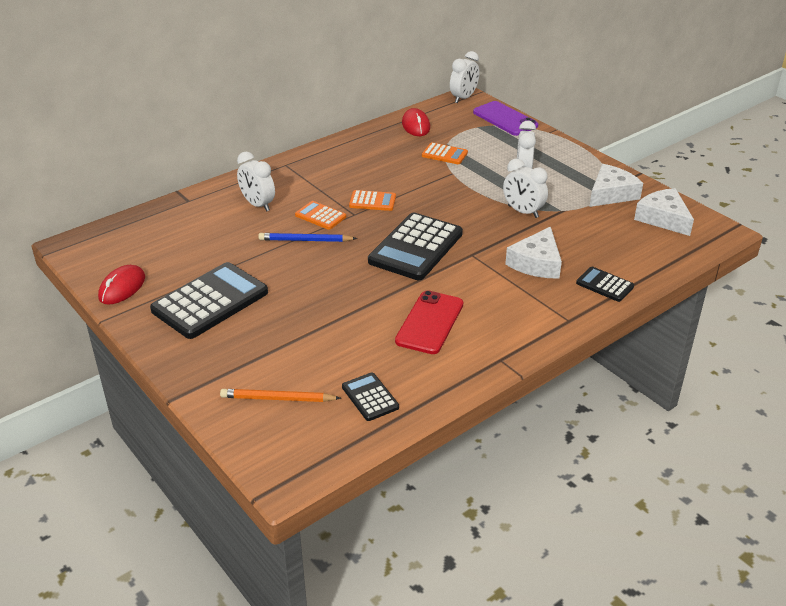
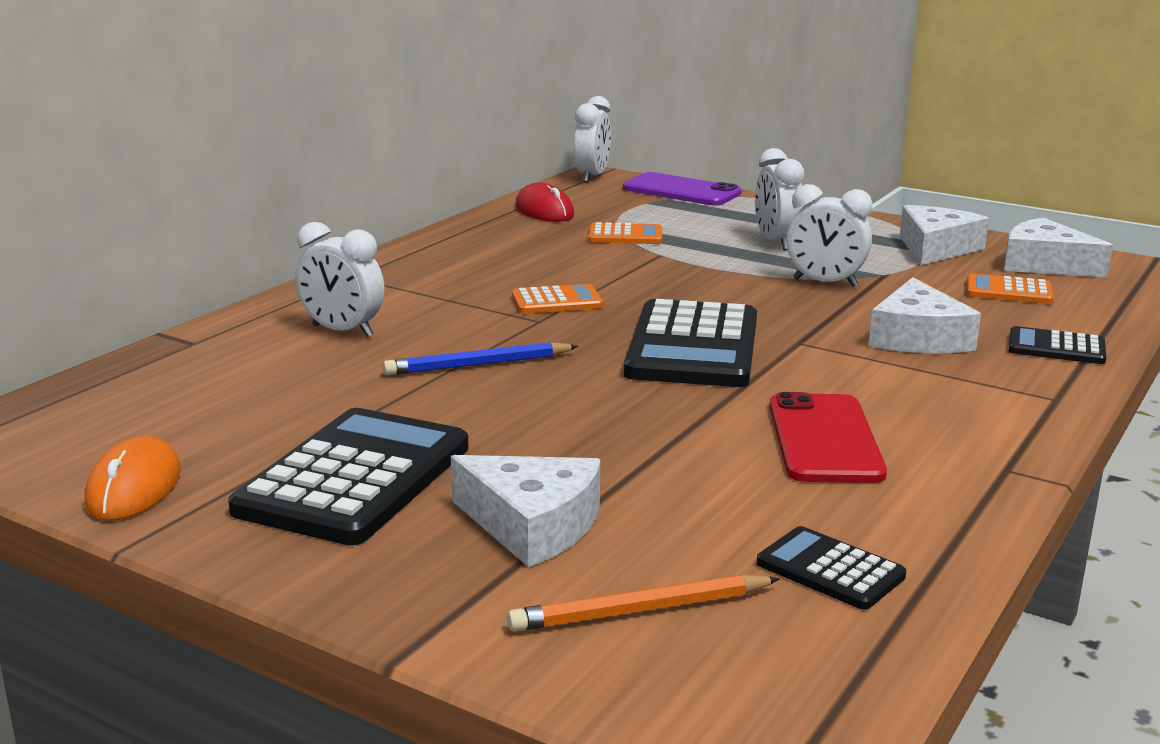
camera: 20 degrees left, 15 degrees down
(122, 288) = (134, 488): red mouse -> orange mouse
(265, 344) = (532, 525): none -> white cheese
(320, 216) = (478, 330): orange calculator -> orange calculator (1008, 291)

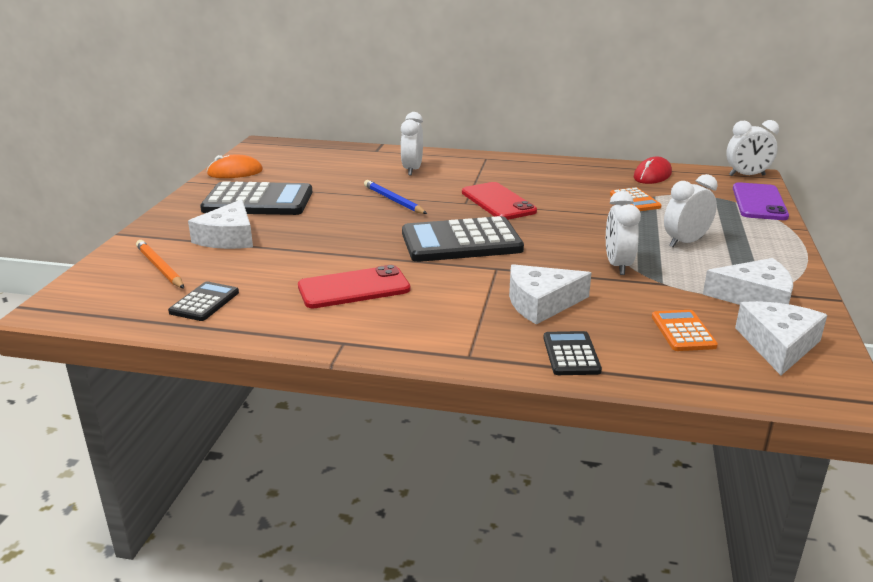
camera: 70 degrees right, 5 degrees up
(557, 301) = (498, 202): orange calculator -> red phone

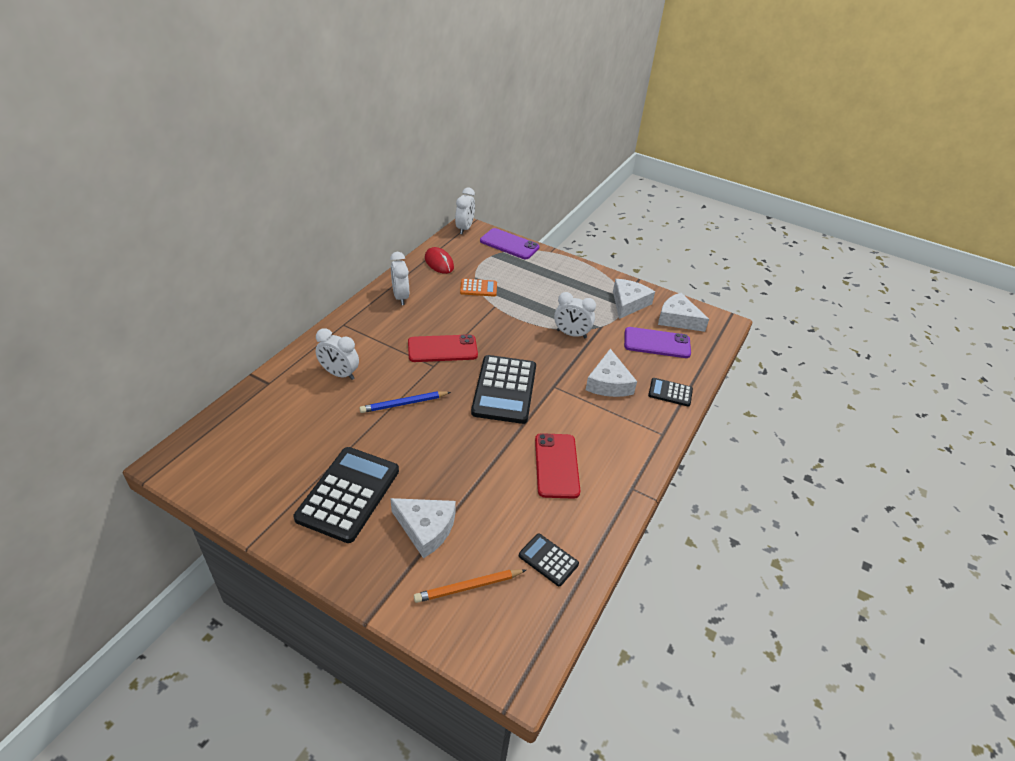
camera: 75 degrees left, 15 degrees up
(235, 172) = (250, 501): orange mouse -> none
(683, 331) = (657, 343): orange calculator -> purple phone
(685, 242) = (552, 296): white clock -> white clock (400, 297)

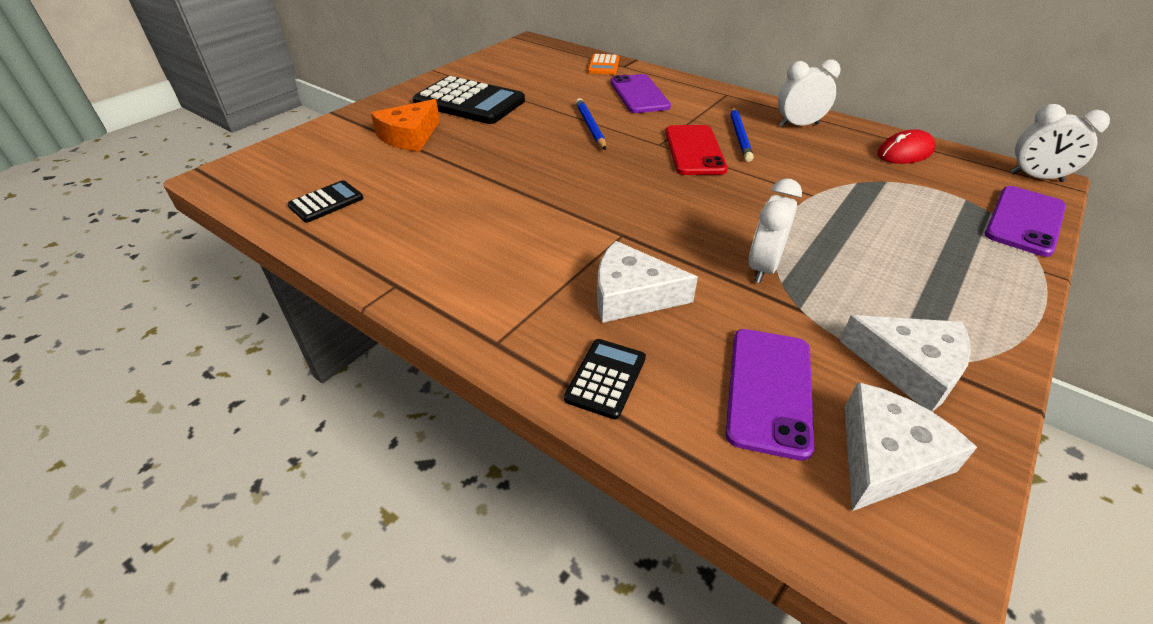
camera: 100 degrees right, 0 degrees up
(339, 374) = (639, 94): white clock -> purple phone
(419, 326) = (739, 136): none -> blue pencil
(426, 528) = (410, 136): white cheese -> orange cheese
(468, 587) = (328, 155): orange pencil -> none
(478, 288) = (855, 183): orange calculator -> orange calculator (603, 65)
(504, 389) = (614, 191): black calculator -> none
(556, 465) = (463, 221): red phone -> none

